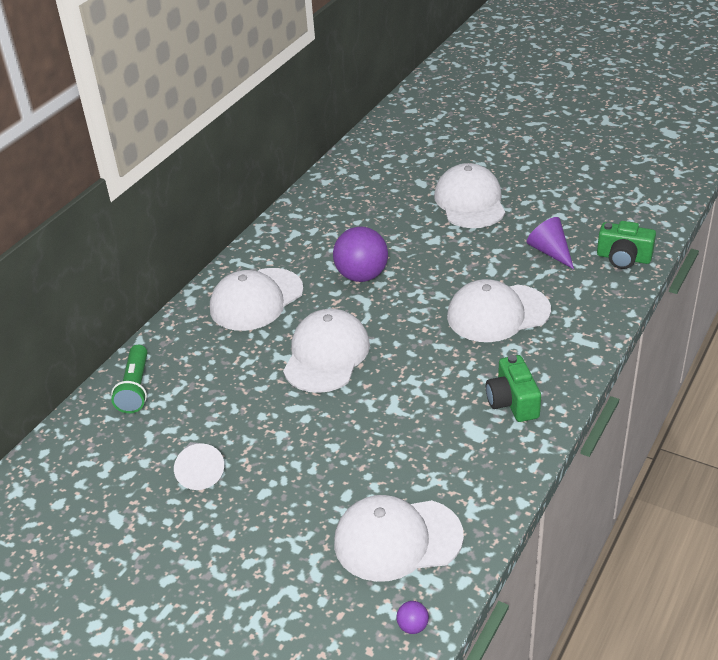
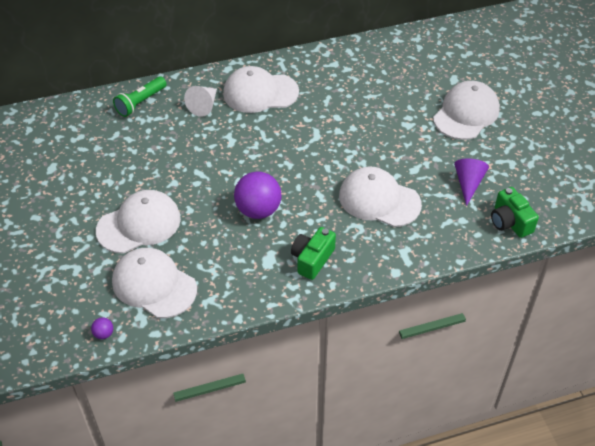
camera: 40 degrees right, 10 degrees up
(199, 471) = (113, 172): white cone -> white cone (204, 106)
(326, 355) = (253, 154): white cap -> white cap (139, 224)
(362, 276) = (335, 118): purple ball -> purple ball (258, 210)

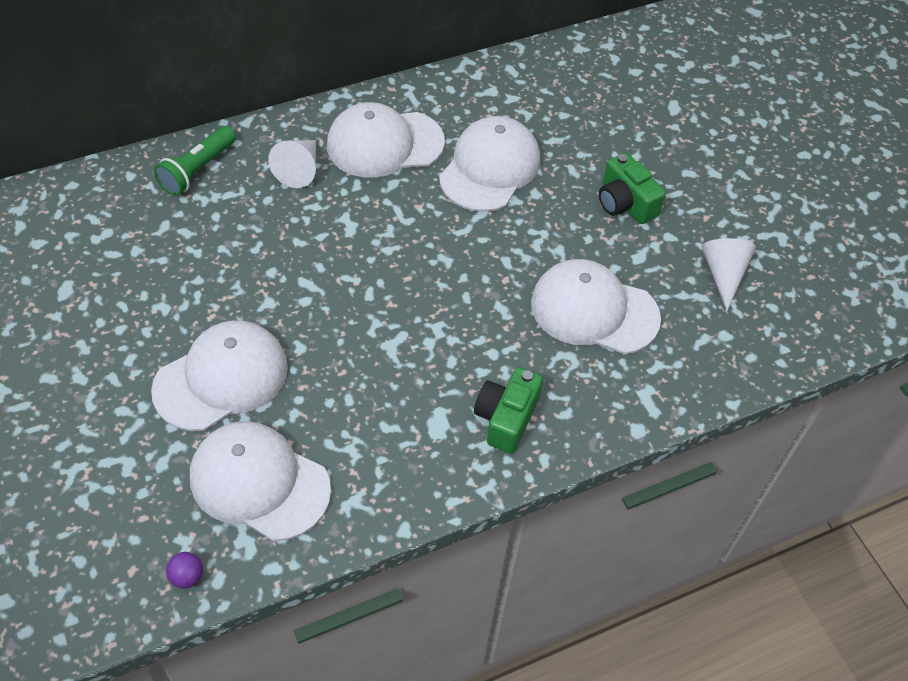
camera: 10 degrees left, 5 degrees up
(258, 210) = (409, 340): purple ball -> none
(466, 113) = (701, 161): white cap -> white cap (490, 168)
(468, 183) = (723, 274): purple cone -> white cone
(510, 222) = (795, 333): green camera -> green camera (625, 203)

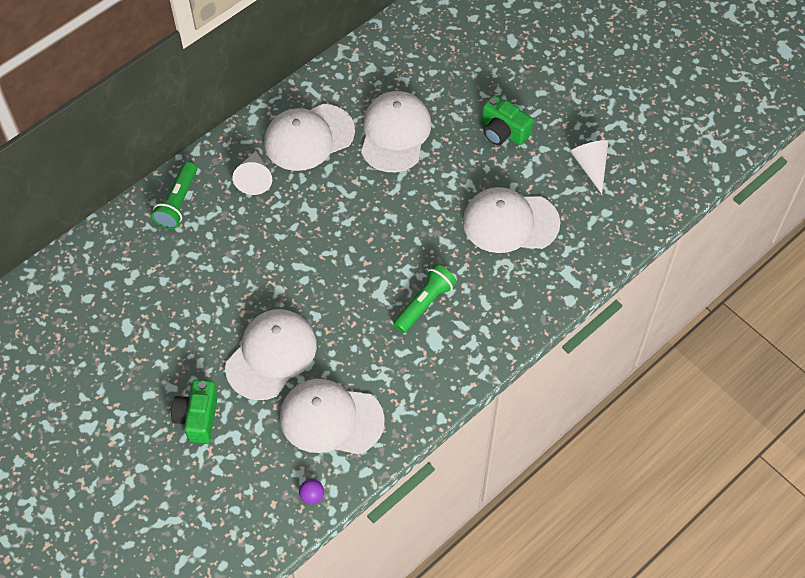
camera: 15 degrees left, 5 degrees up
(443, 375) = (424, 304): none -> green flashlight
(506, 418) = (479, 320): green camera -> green camera (198, 417)

